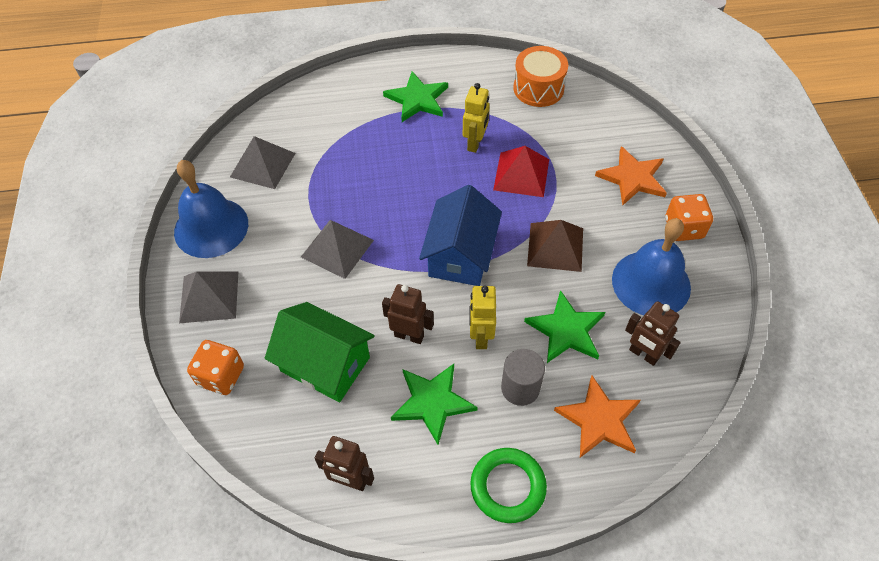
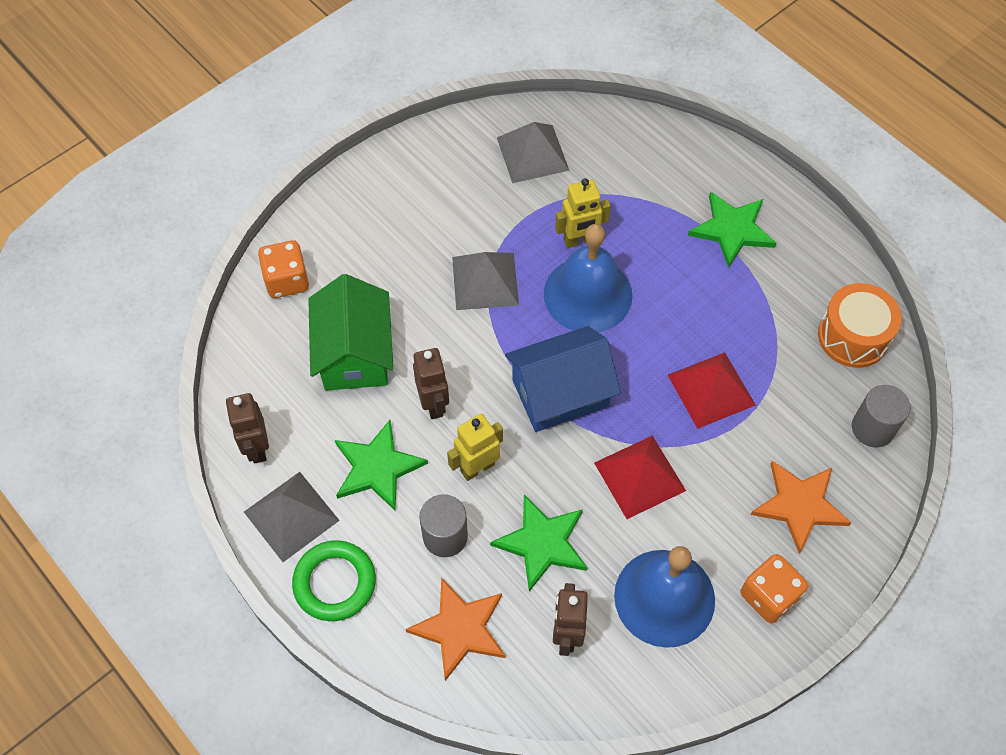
camera: 55 degrees right, 5 degrees up
(209, 296) = (357, 215): grey pyramid -> grey pyramid (291, 516)
(211, 227) = (429, 164): blue bell -> blue bell (588, 294)
(475, 143) = (717, 320): yellow robot -> yellow robot (579, 240)
(555, 247) = (639, 476): brown pyramid -> red pyramid
(605, 115) = (872, 428): none -> grey cylinder

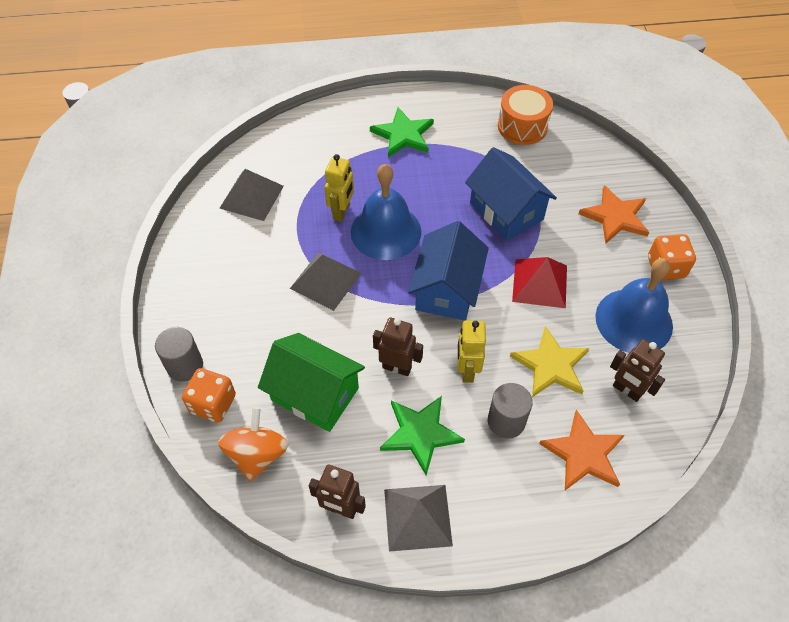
camera: 55 degrees left, 5 degrees down
(263, 348) = (257, 454): none -> orange spinning top
(335, 583) = (494, 517): green ring -> none
(542, 543) = (550, 365): green star -> yellow star
(711, 390) = (506, 211): red pyramid -> blue house
(872, 428) = (588, 154): grey cylinder -> grey cylinder (185, 366)

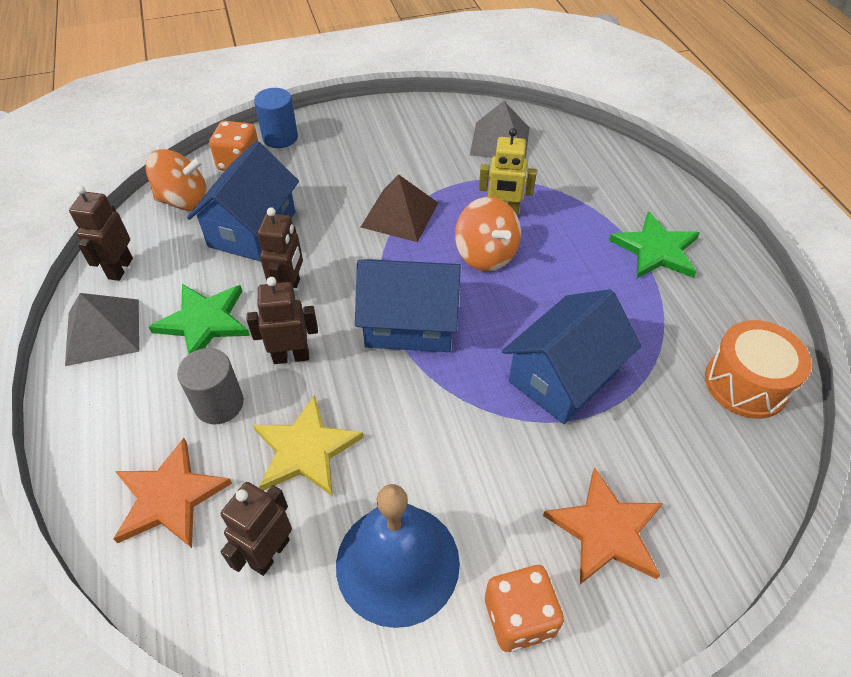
camera: 80 degrees right, 5 degrees down
(185, 366) = (280, 138): grey cylinder -> blue cylinder
(315, 394) = (252, 229): green house -> blue house
(325, 280) = (399, 214): grey pyramid -> brown pyramid
(386, 231) = (486, 254): blue bell -> orange spinning top
(467, 370) = (291, 356): yellow robot -> brown robot
(540, 283) = (443, 427): red pyramid -> none

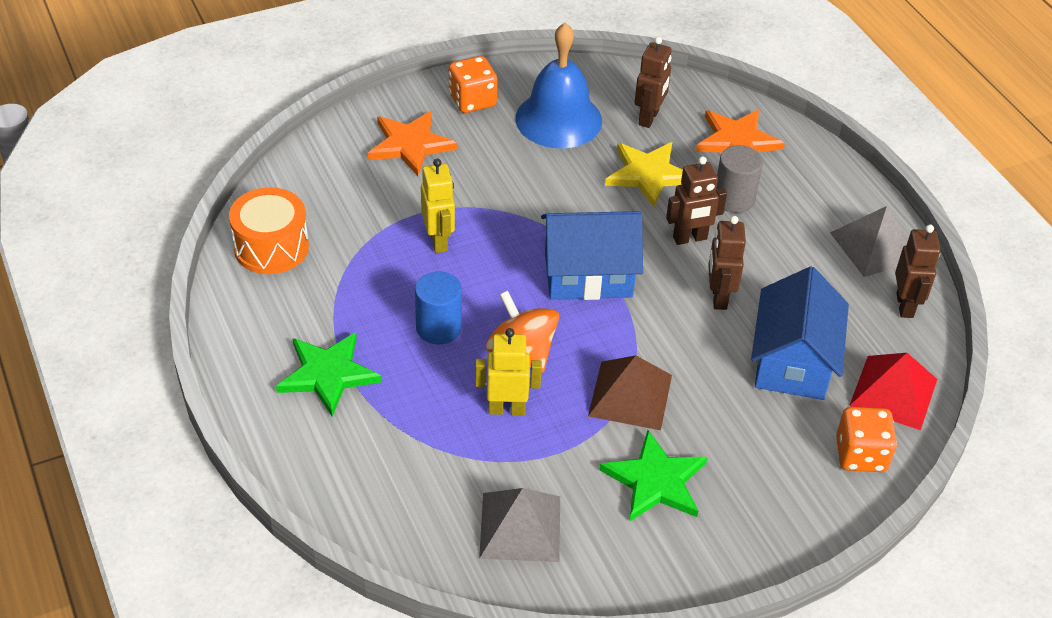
camera: 170 degrees right, 5 degrees down
(184, 201) = (893, 392): orange spinning top -> red pyramid
(204, 321) = (787, 261): green star -> green star (655, 481)
(280, 138) = (829, 503): blue cylinder -> blue cylinder (438, 328)
(563, 376) = (438, 241): blue house -> yellow robot

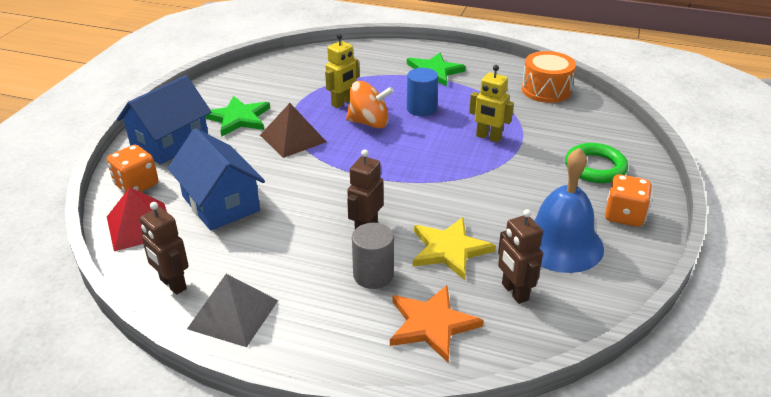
camera: 135 degrees right, 10 degrees down
(410, 145) = (595, 167): orange star -> green ring
(520, 527) = (279, 77): grey pyramid -> none
(588, 275) = (392, 171): blue house -> blue house (170, 143)
(718, 297) = (304, 208): brown robot -> none

